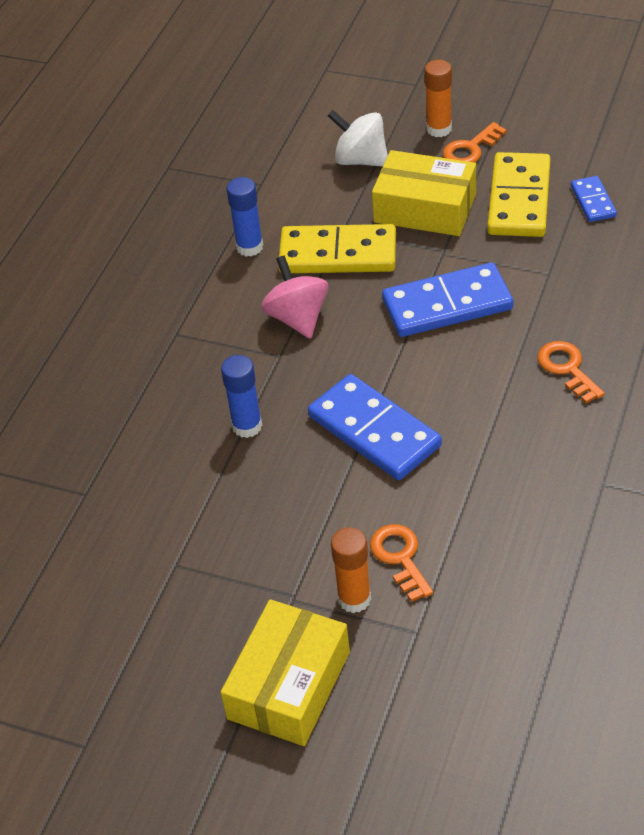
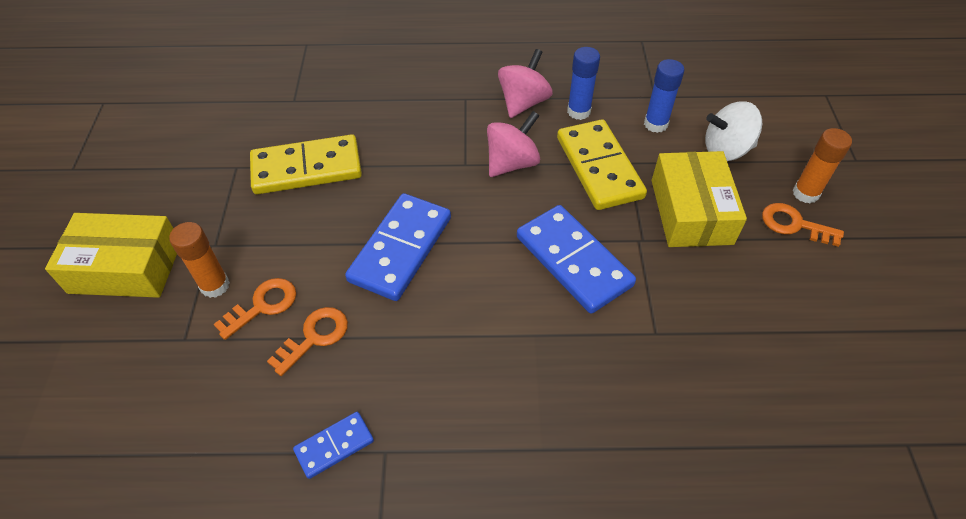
camera: 65 degrees right, 5 degrees up
(210, 287) = (523, 102): none -> pink spinning top
(247, 426) = (382, 167): blue glue stick -> blue glue stick (655, 124)
(360, 160) = (726, 150): white spinning top -> white spinning top turned 105 degrees counterclockwise
(519, 199) = (748, 282): yellow domino -> yellow domino (307, 168)
(567, 368) = (529, 382): orange key -> orange key (314, 337)
(593, 201) = (785, 349): blue domino -> blue domino (334, 446)

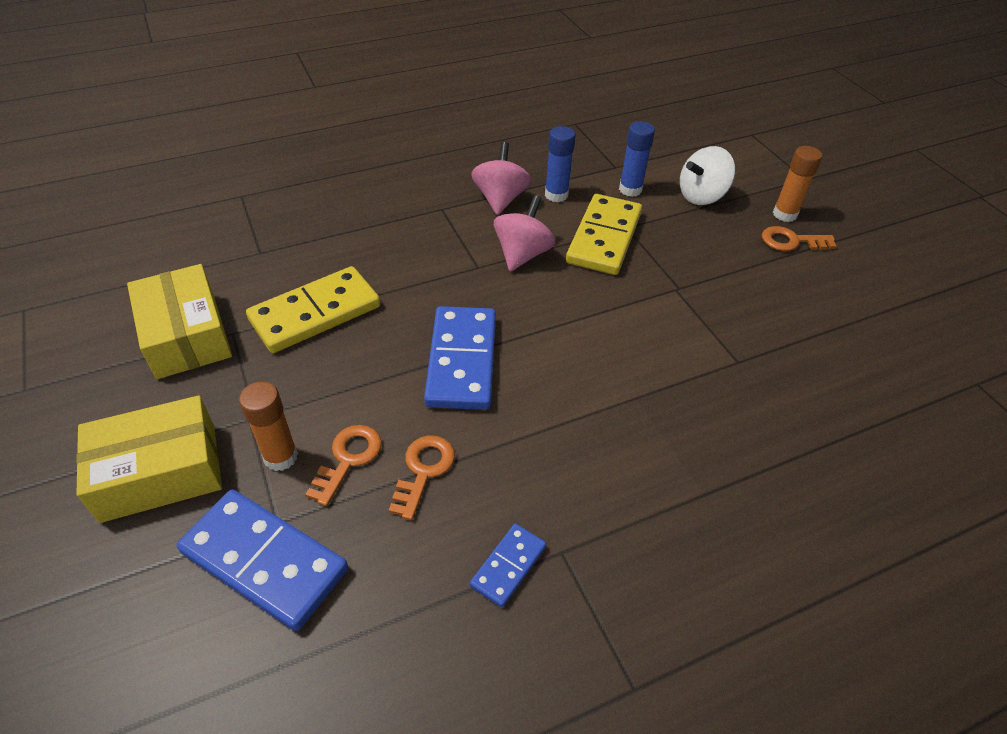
camera: 25 degrees left, 5 degrees down
(573, 261) = (631, 323): blue domino -> blue domino (264, 561)
(599, 167) = (604, 238): yellow domino -> yellow domino turned 60 degrees clockwise
(691, 211) = (704, 253): yellow box -> yellow box (186, 335)

